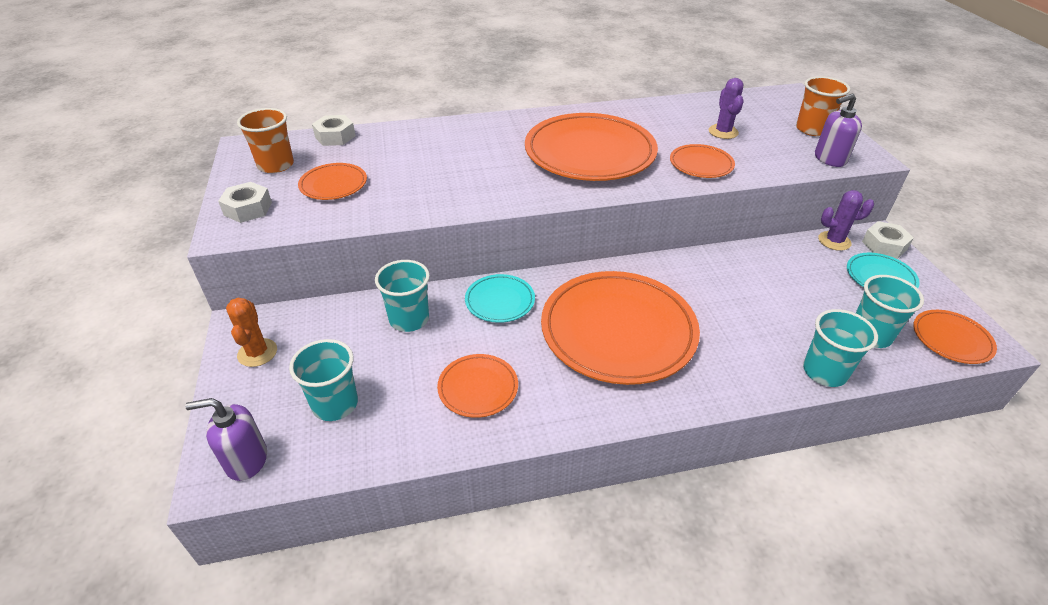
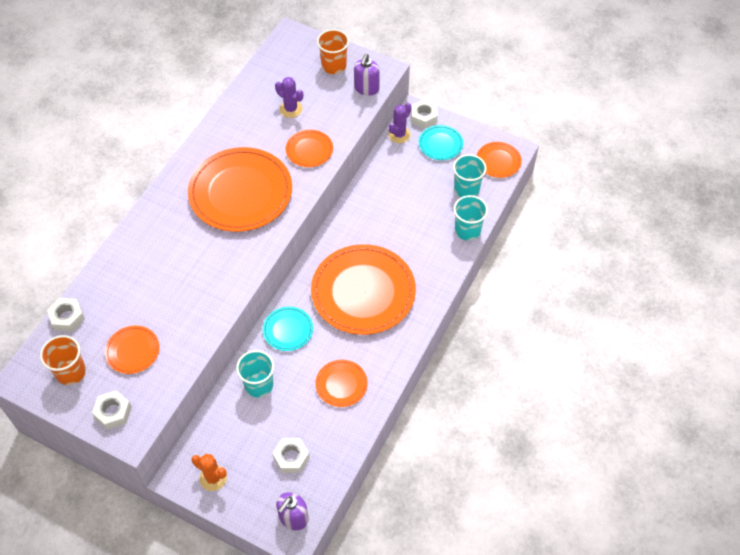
camera: 50 degrees left, 15 degrees up
(335, 404) = (291, 457): turquoise cup -> white nut

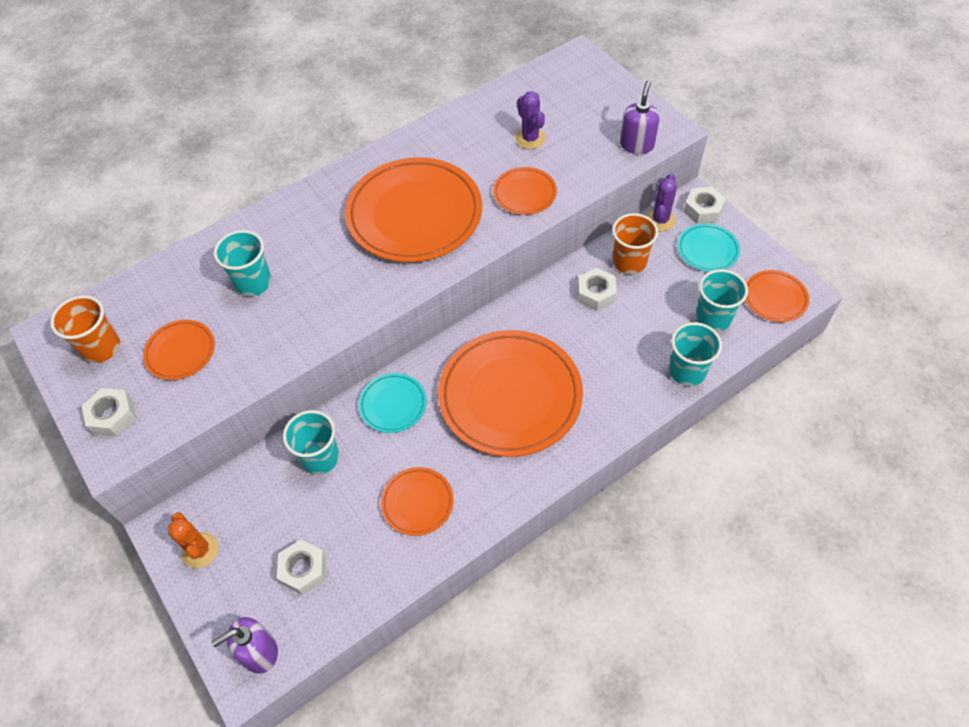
camera: 30 degrees right, 0 degrees up
(67, 317) = (139, 283): white nut -> white nut (596, 293)
(154, 284) = (253, 283): none -> turquoise cup
(334, 66) = (610, 106): orange cup -> orange cup (629, 262)
(366, 88) = (636, 145): purple soap dispenser -> purple soap dispenser turned 150 degrees clockwise
(399, 134) = (660, 220): purple cactus -> purple cactus turned 45 degrees counterclockwise

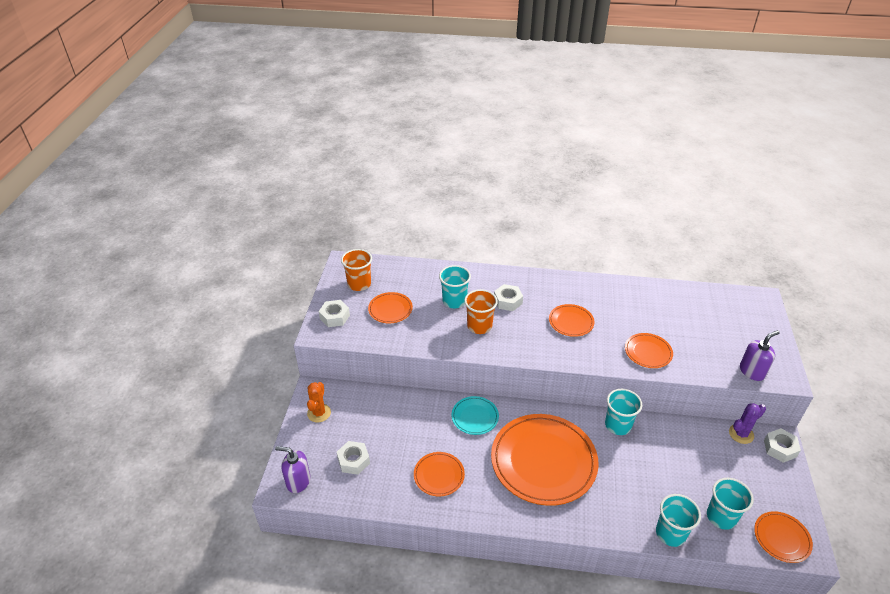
camera: 40 degrees right, 15 degrees down
(320, 458) = (413, 414): turquoise cup -> turquoise cup (618, 425)
(414, 214) = (571, 322): orange plate -> orange plate, size x0.47
(530, 139) = (682, 325): purple cactus -> none
(596, 293) = (653, 445): white nut -> white nut (508, 301)
(629, 262) = (694, 443): orange cup -> orange cup (479, 326)
(707, 250) = (759, 474): turquoise plate -> none

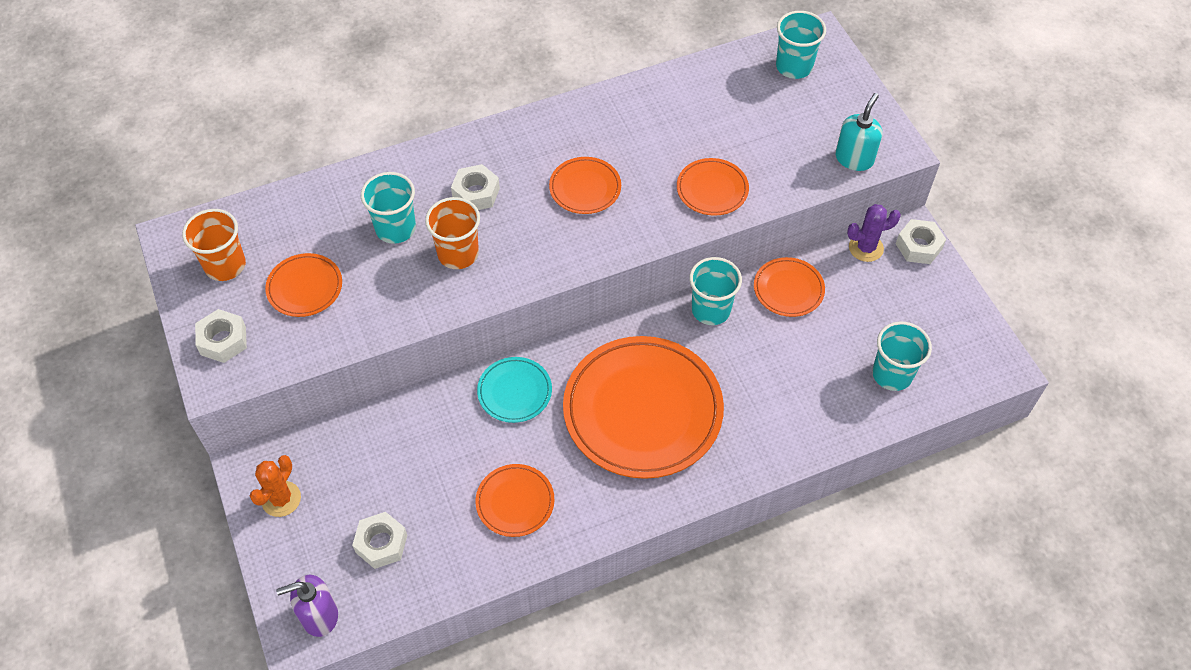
camera: 30 degrees left, 15 degrees up
(319, 413) = (281, 499): orange cactus -> orange cactus turned 45 degrees clockwise
(670, 533) = (845, 427): turquoise cup -> turquoise cup (794, 66)
(741, 434) = (866, 248): purple cactus -> purple cactus turned 45 degrees clockwise
(752, 371) = (854, 158): purple soap dispenser -> turquoise soap dispenser
(781, 538) = (969, 366): orange plate -> orange plate (788, 289)

